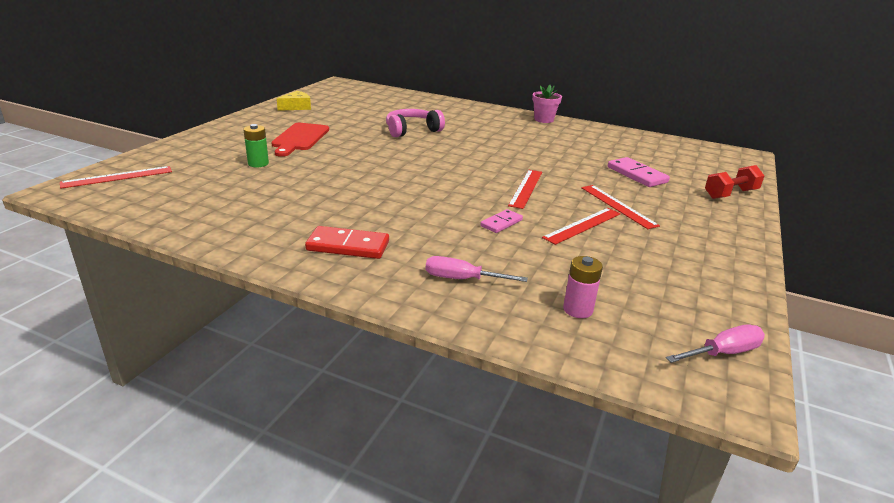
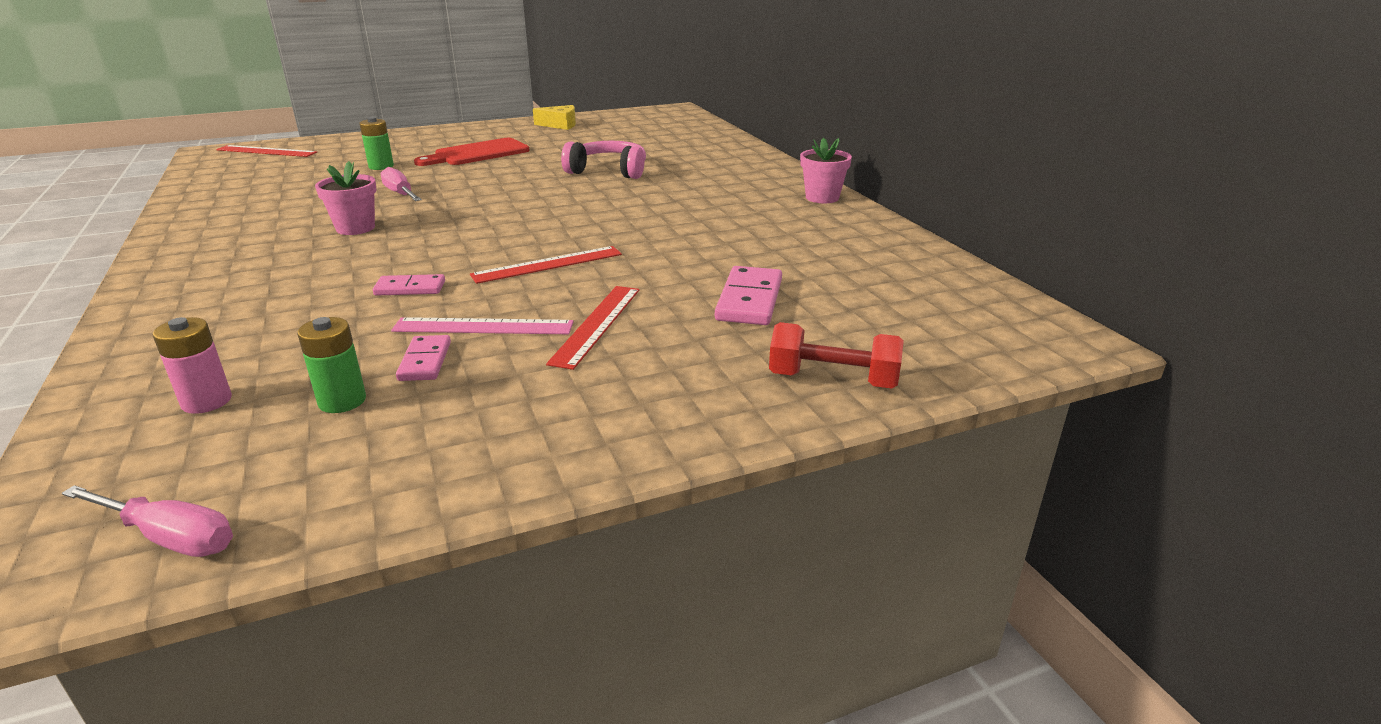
camera: 45 degrees right, 0 degrees up
(348, 246) = (236, 255): red domino -> none
(370, 205) = (355, 228): none -> pink flower pot
(462, 279) = (219, 322): pink screwdriver -> pink screwdriver (400, 194)
(582, 225) = (483, 326): red ruler -> pink ruler
(605, 249) = (425, 361): none -> pink domino
(625, 279) = (342, 401): none -> green battery

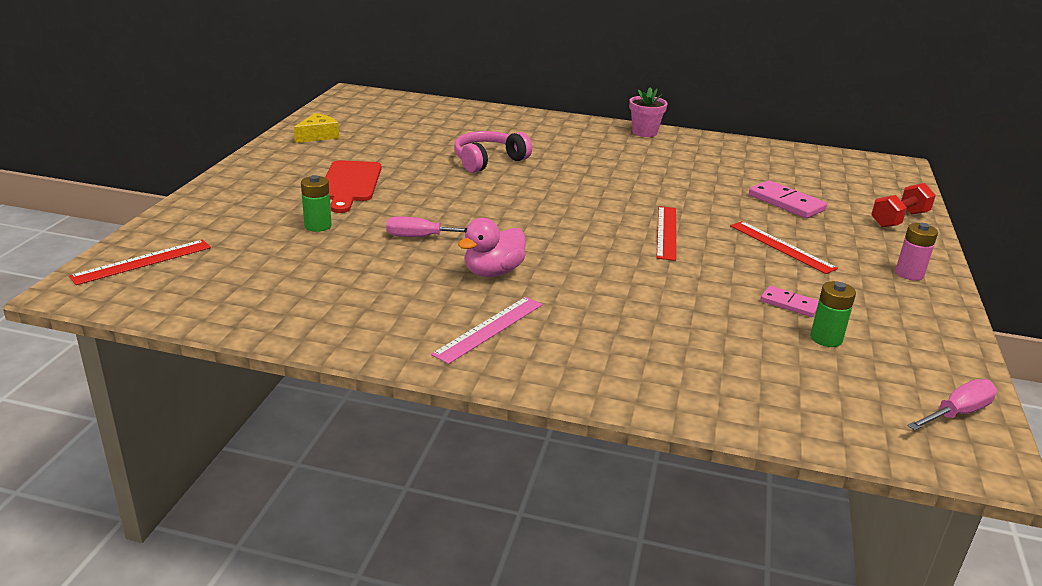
camera: 55 degrees left, 0 degrees up
(206, 401) = (791, 381): pink battery -> pink battery (909, 274)
(355, 228) = (493, 272): pink flower pot -> pink duck
(410, 288) = (659, 282): pink domino -> none
(483, 326) = (752, 276): pink ruler -> pink ruler (489, 329)

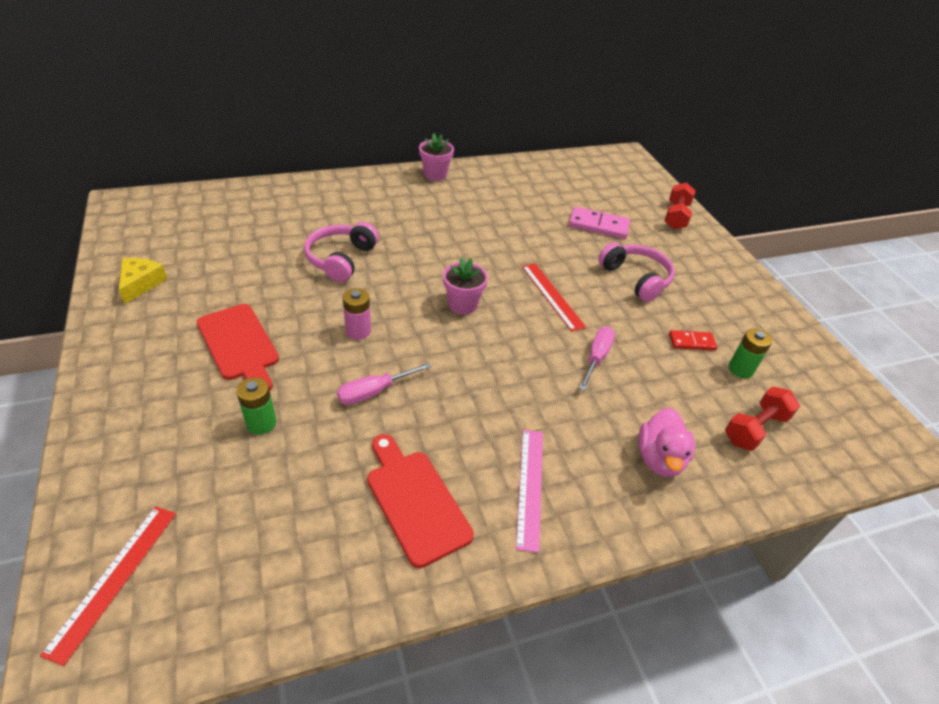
camera: 35 degrees left, 15 degrees up
(382, 301) = (415, 501): none -> red cutting board
(493, 272) = (471, 410): pink duck -> pink duck (659, 458)
(566, 213) = (462, 304): none -> pink flower pot
(781, 247) = (636, 278): red ruler -> pink headphones
(784, 380) = (755, 429): none -> red dumbbell
(789, 304) = (691, 342): pink domino -> red domino
(909, 274) = (727, 274): pink battery -> pink battery (358, 331)
(957, 413) = (859, 407): pink screwdriver -> pink screwdriver (596, 358)

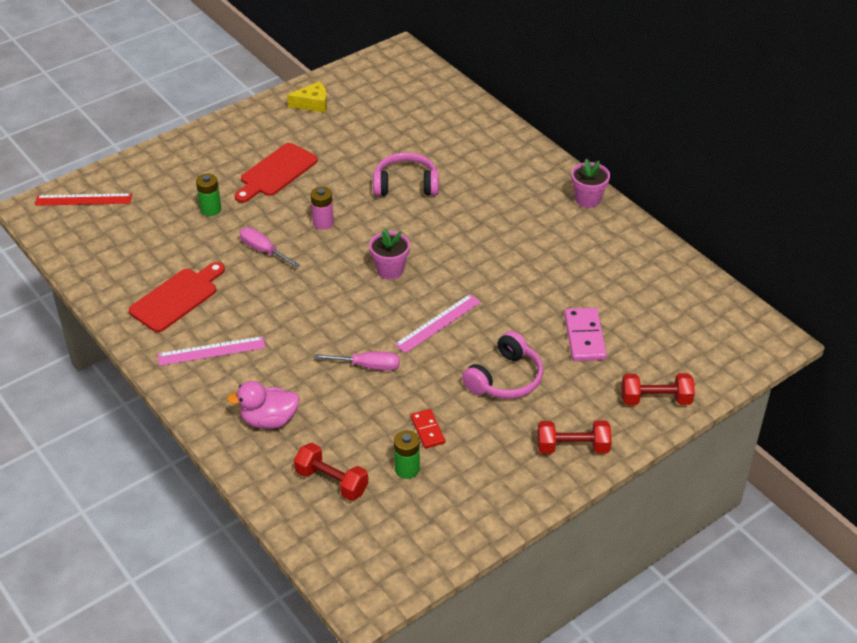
camera: 75 degrees right, 0 degrees up
(552, 296) = (438, 323): red ruler -> pink ruler
(721, 268) = (572, 447): none -> red dumbbell

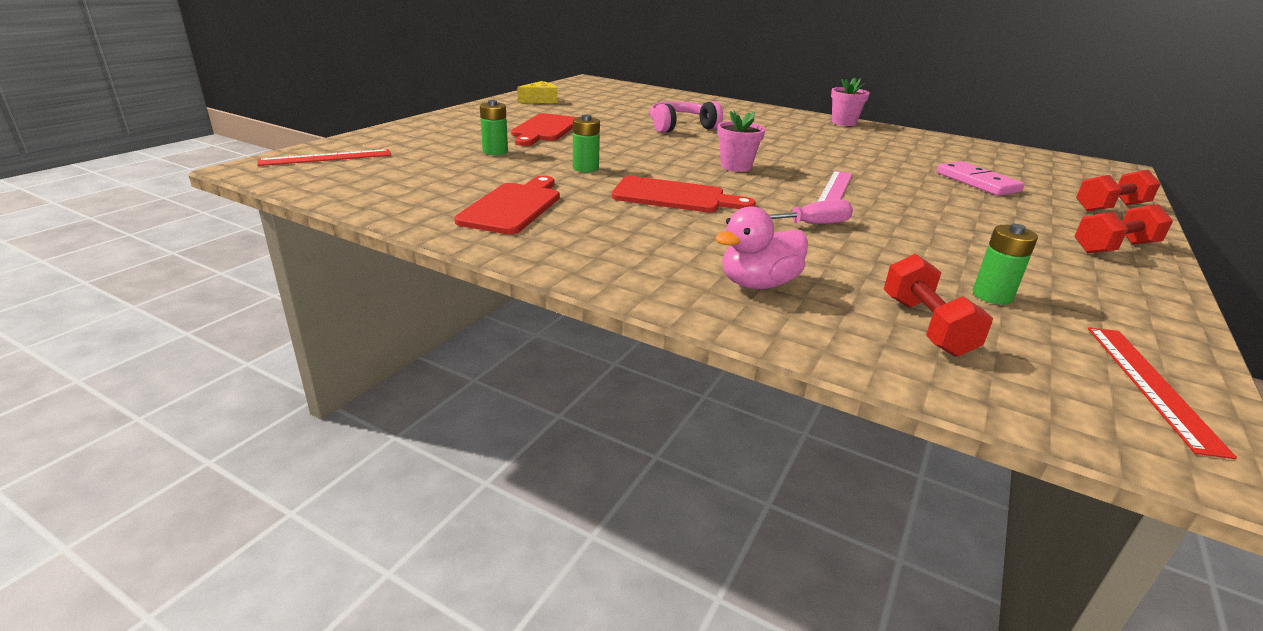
camera: 25 degrees left, 15 degrees down
(211, 351) = (605, 239): pink ruler -> none
(264, 250) = (585, 168): pink screwdriver -> green battery
(300, 307) = (674, 196): none -> red cutting board
(323, 223) = (629, 149): pink battery -> none
(331, 482) = (926, 326): red dumbbell -> red dumbbell turned 75 degrees clockwise
(404, 556) = (1150, 385): none -> red ruler
(427, 430) = (955, 260): red domino -> none
(505, 378) = (961, 214): pink headphones -> none

